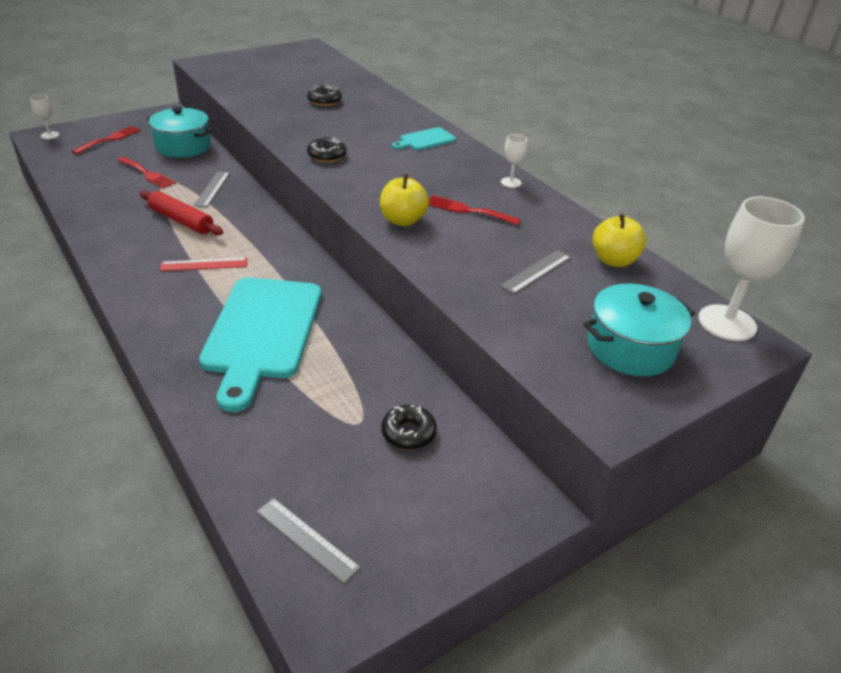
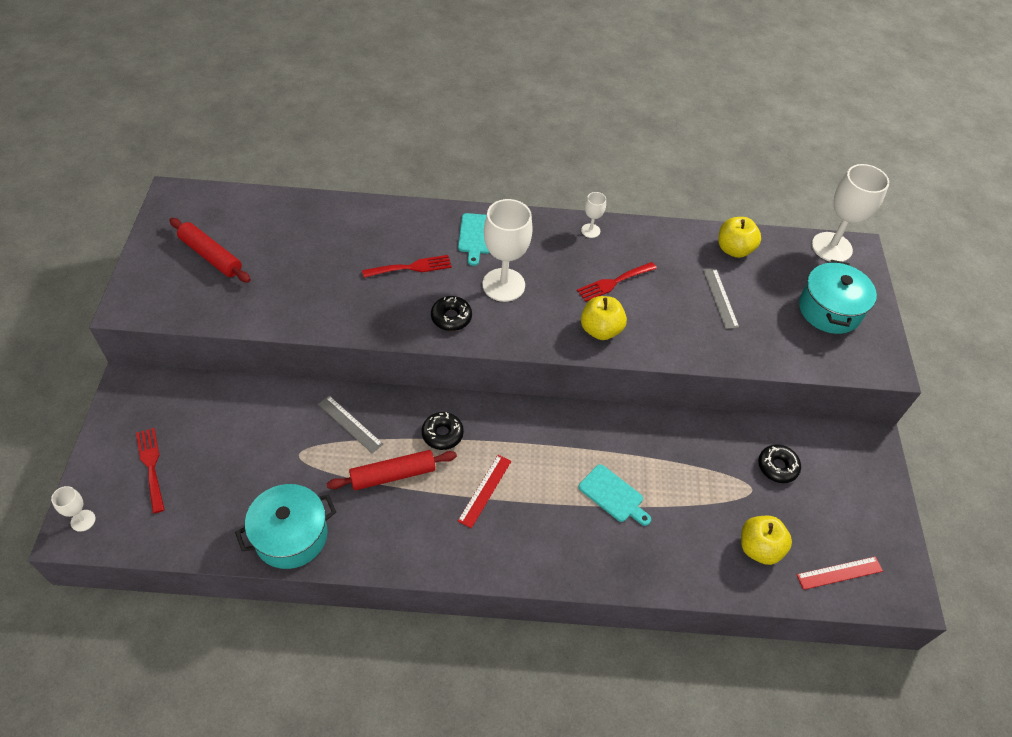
camera: 55 degrees left, 15 degrees up
(147, 174) = (270, 464): red fork -> red fork (411, 267)
(183, 146) = (233, 407): turquoise pot -> turquoise pot (291, 535)
(262, 332) = (613, 495): turquoise cutting board -> turquoise cutting board, size x0.45
(273, 69) = (211, 256): none -> red rolling pin
(284, 454) = (759, 548): none -> yellow apple
(307, 539) = (839, 573): grey ruler -> red ruler
(324, 101) = (331, 258): black donut -> black donut (442, 434)
(390, 165) = (503, 285): none -> white goblet

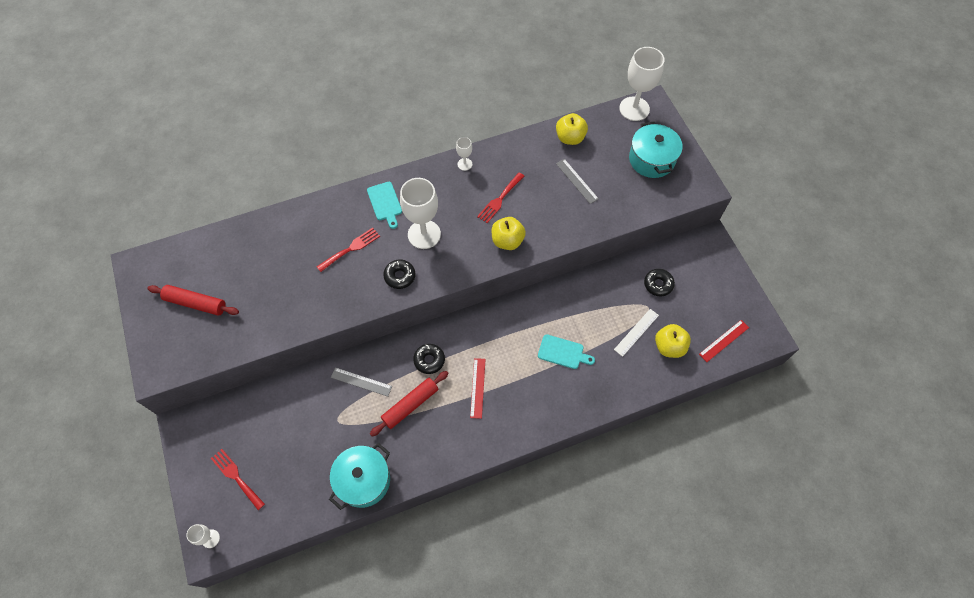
camera: 20 degrees left, 10 degrees up
(722, 512) = (636, 332): none -> white ruler

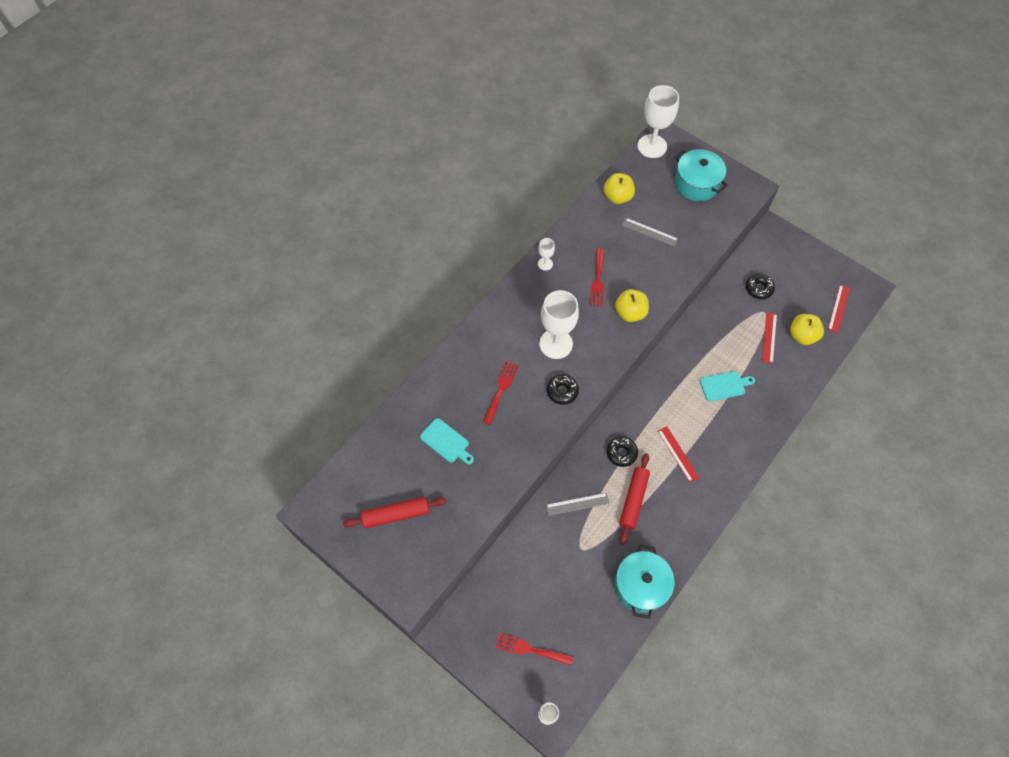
camera: 30 degrees left, 0 degrees up
(385, 203) = (501, 333): turquoise cutting board -> turquoise cutting board (446, 442)
(636, 332) = (769, 337): white ruler -> red ruler

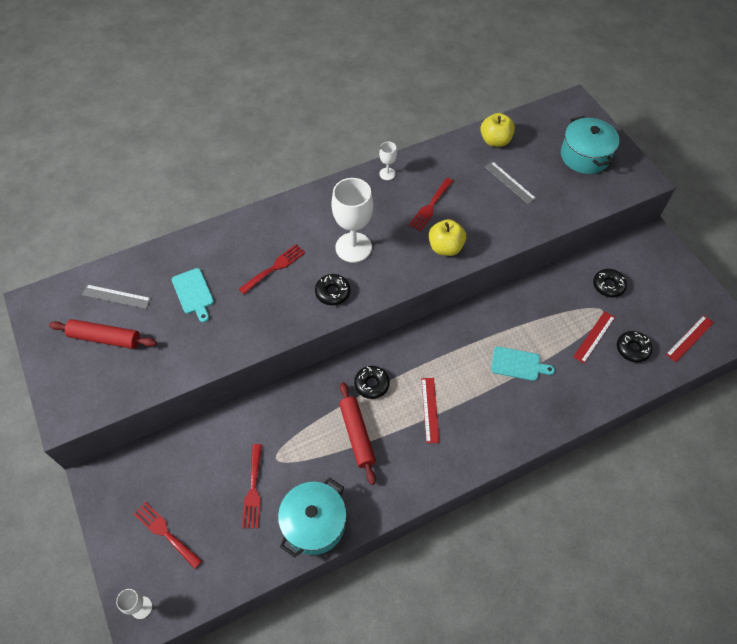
camera: 25 degrees right, 5 degrees down
(577, 504) = (298, 413): grey ruler -> grey ruler (116, 296)
(578, 582) = (253, 490): none -> red fork
(633, 500) = (357, 435): red rolling pin -> red rolling pin turned 60 degrees counterclockwise
(652, 146) = (557, 108): white goblet -> none
(802, 336) = (632, 349): yellow apple -> black donut

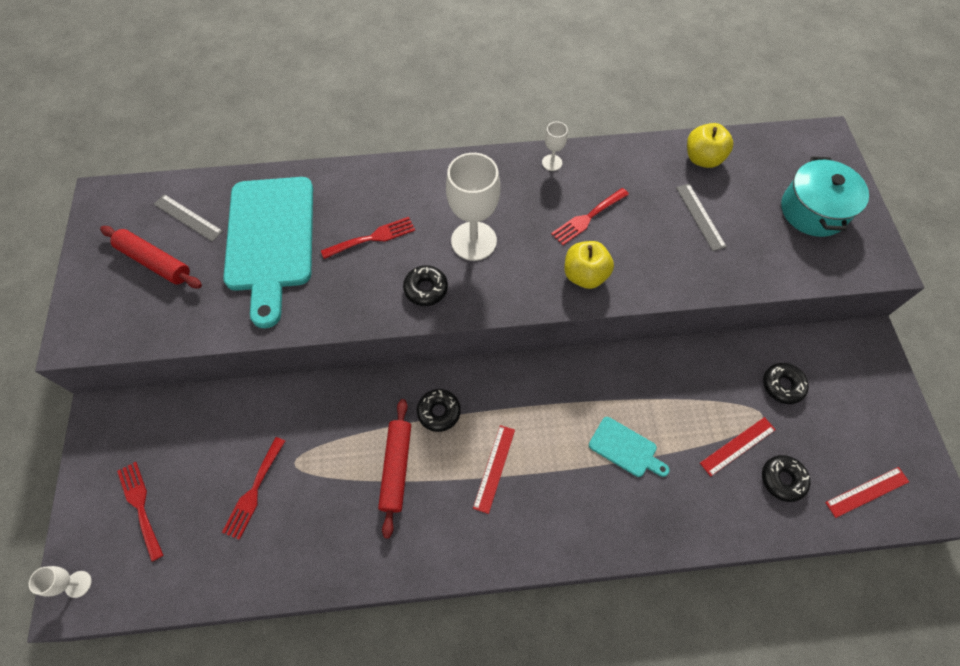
camera: 20 degrees right, 5 degrees up
(193, 293) = (270, 240): turquoise cutting board -> turquoise cutting board, size x2.24
(314, 523) = (303, 558): turquoise pot -> none

